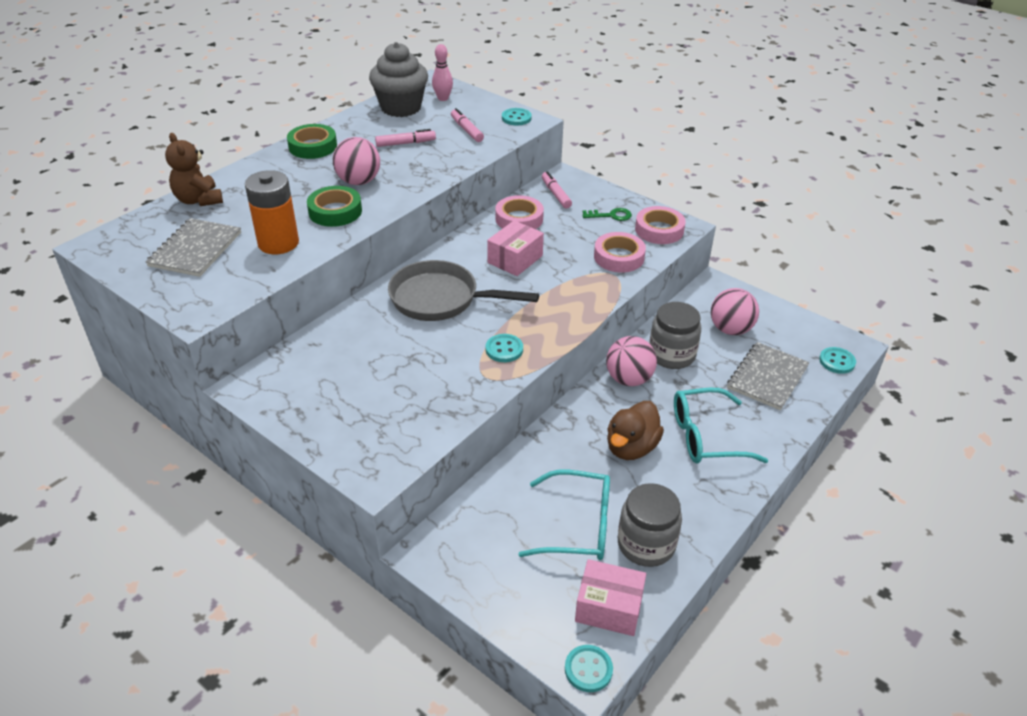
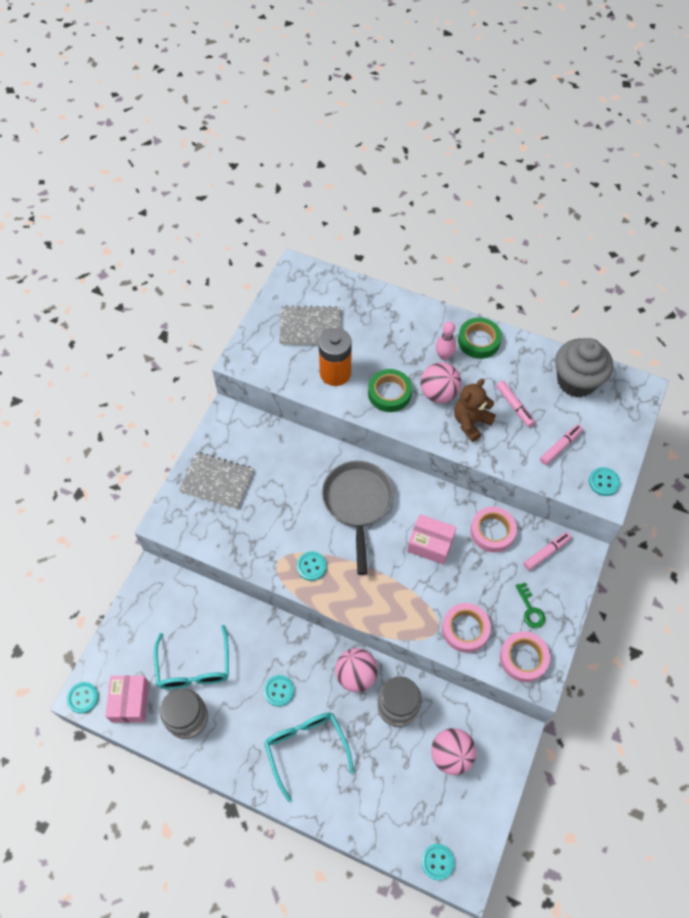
camera: 75 degrees right, 20 degrees up
(199, 200) = (371, 300): brown teddy bear -> brown teddy bear (471, 422)
(443, 98) = (611, 409): pink bowling pin -> pink bowling pin (444, 356)
(631, 447) = (279, 691): brown duck -> turquoise button
(767, 377) = (394, 795): grey notebook -> grey notebook (217, 481)

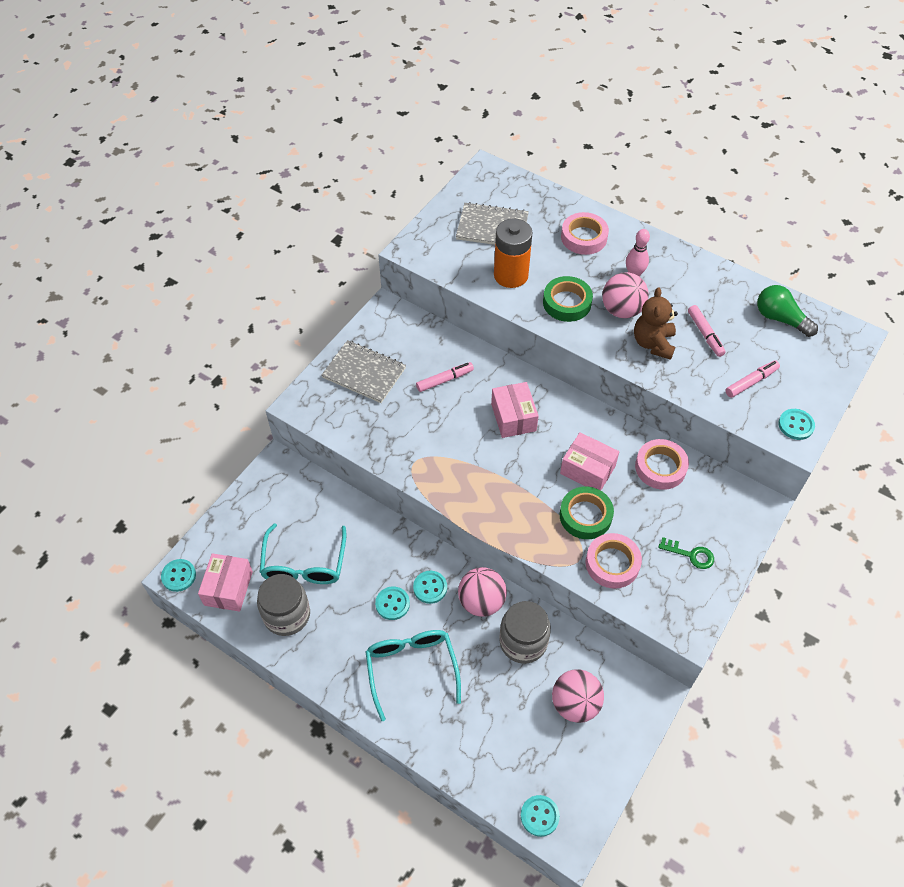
camera: 10 degrees right, 5 degrees down
(311, 566) = (450, 472): turquoise button -> turquoise button (430, 587)
(357, 504) = (513, 417): grey pan -> pink box
(471, 422) = (653, 343): brown teddy bear -> brown teddy bear turned 45 degrees counterclockwise
(478, 341) = (675, 264): green tape -> green tape (585, 516)
(523, 658) = (674, 604): pink tape -> pink tape (584, 237)
(530, 609) = (691, 555): green key -> green key turned 60 degrees counterclockwise
(546, 552) = (719, 498): pink marker -> pink marker (444, 380)
(576, 381) = (780, 319): grey cupcake -> green light bulb

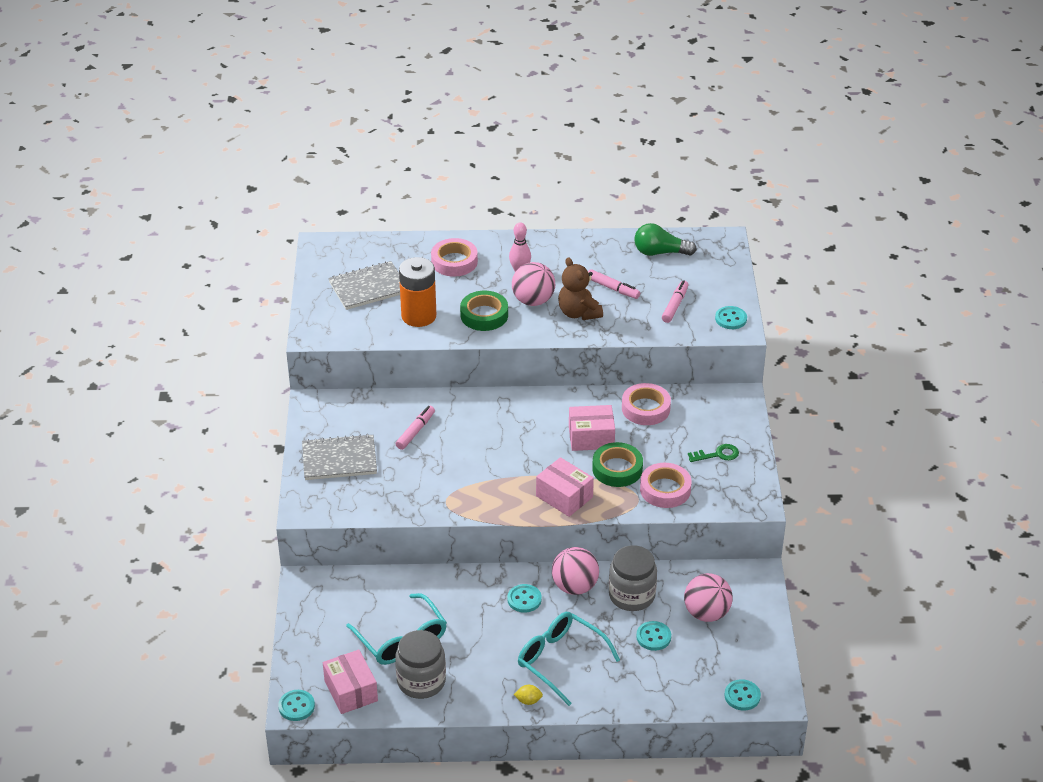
camera: 35 degrees left, 15 degrees down
(354, 692) = (528, 701): none -> yellow lemon
(392, 604) = (503, 626): turquoise button -> turquoise button (653, 637)
(513, 417) = (498, 430): pink box -> pink box (564, 496)

